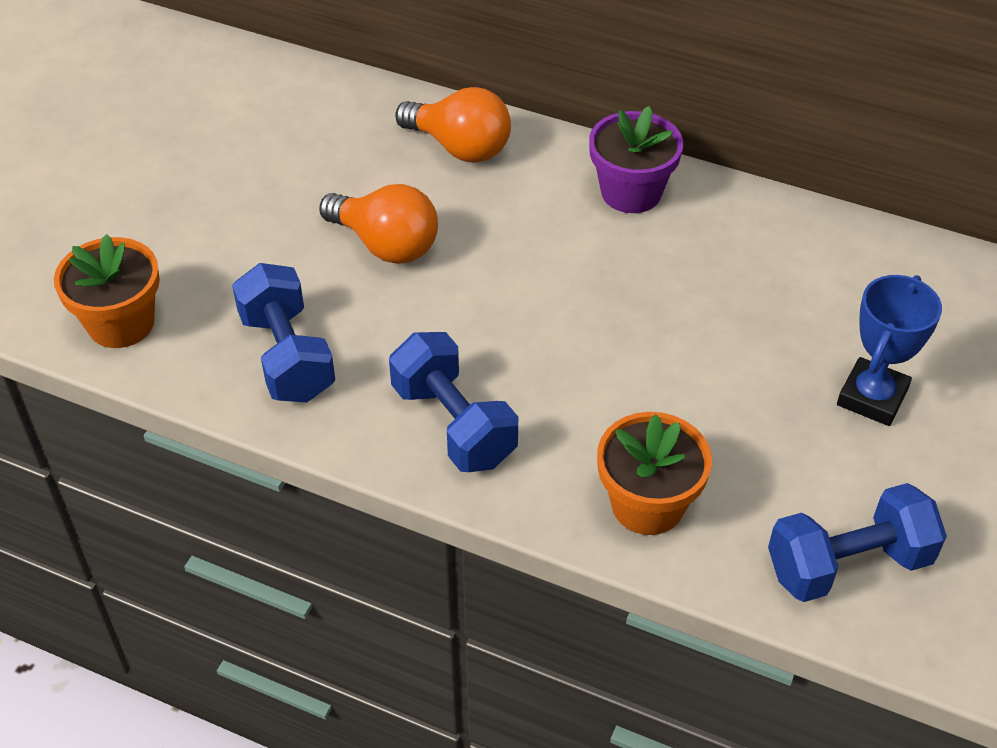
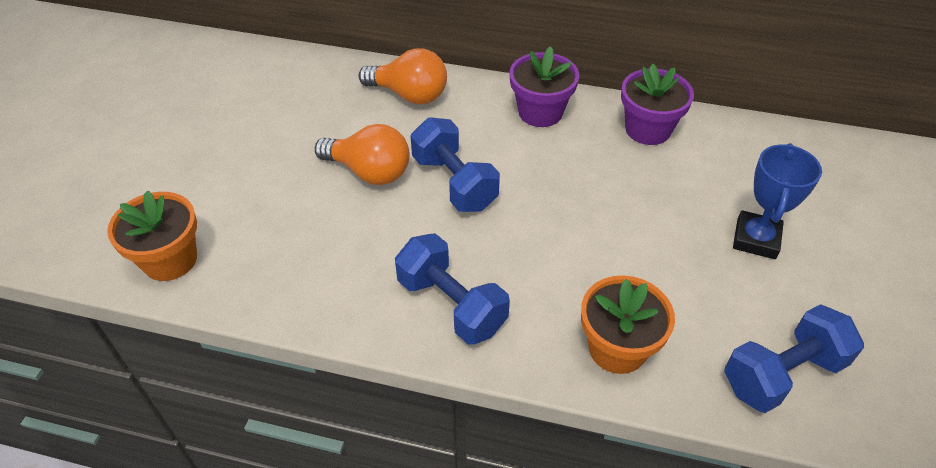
camera: 10 degrees left, 0 degrees up
(287, 356) = (309, 268): blue dumbbell -> blue dumbbell (454, 183)
(772, 233) = (648, 129): none -> purple flower pot

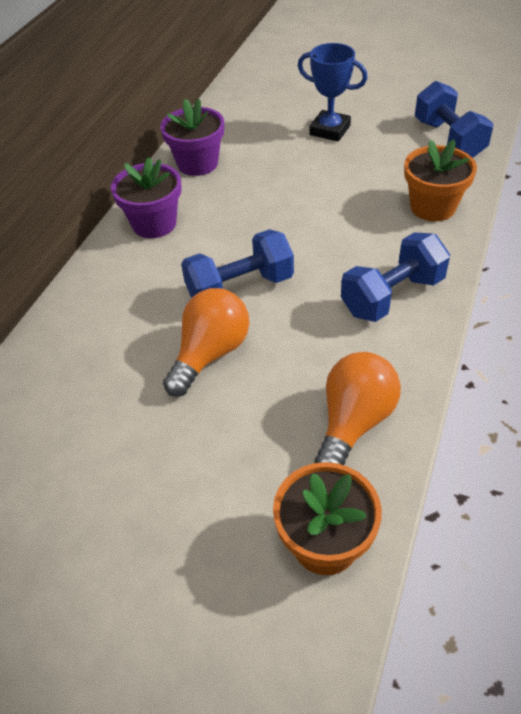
camera: 80 degrees left, 0 degrees up
(409, 95) = (92, 319): orange light bulb -> orange light bulb (354, 422)

